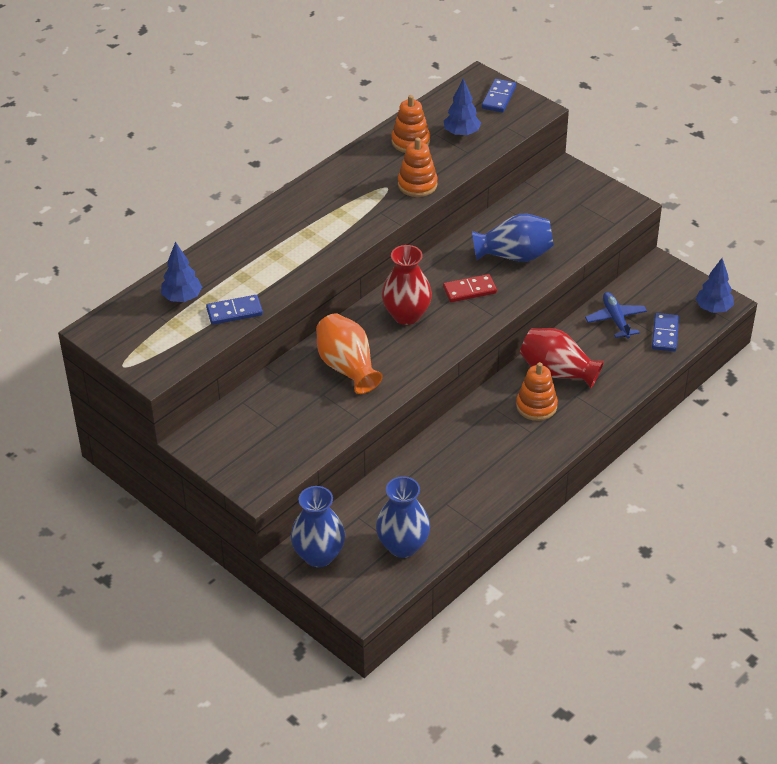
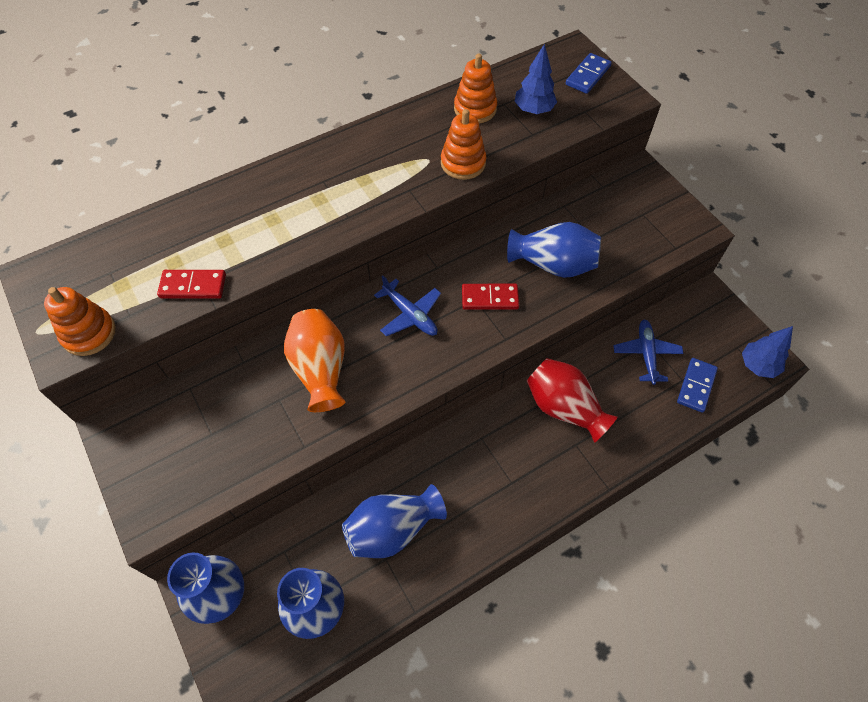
camera: 15 degrees right, 15 degrees up
(182, 298) = (146, 253): blue tree -> none
(234, 312) = (193, 286): blue domino -> red domino
(406, 315) = (410, 315): red vase -> blue plane
(443, 483) = (392, 529): none -> blue vase
(536, 406) = (528, 448): orange stacking toy -> orange stacking toy (89, 333)

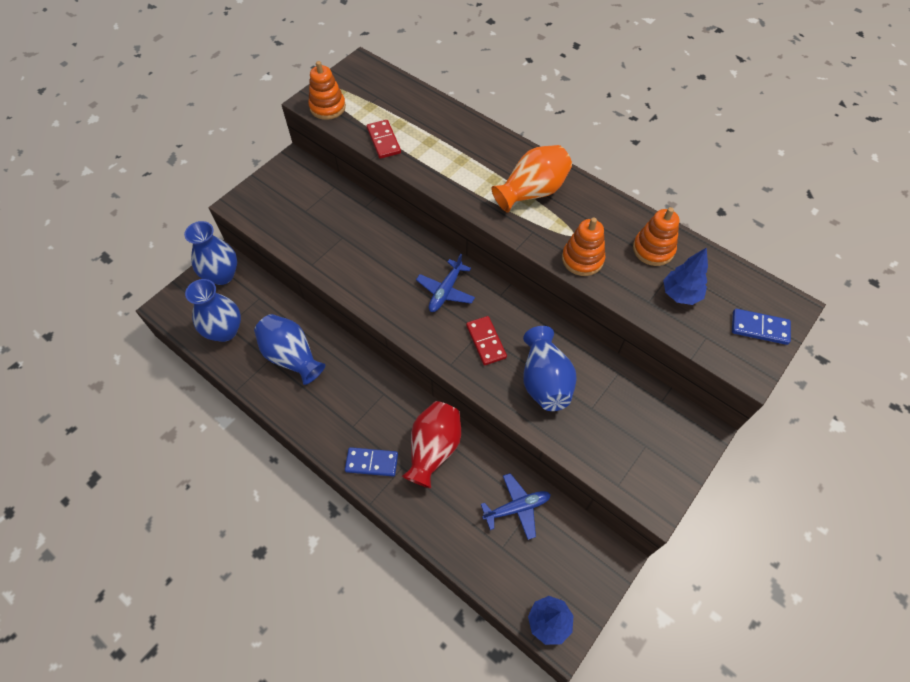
camera: 70 degrees right, 0 degrees up
(320, 369) = (375, 252): orange vase -> orange vase (532, 192)
(696, 386) = (500, 562): blue domino -> blue domino (371, 463)

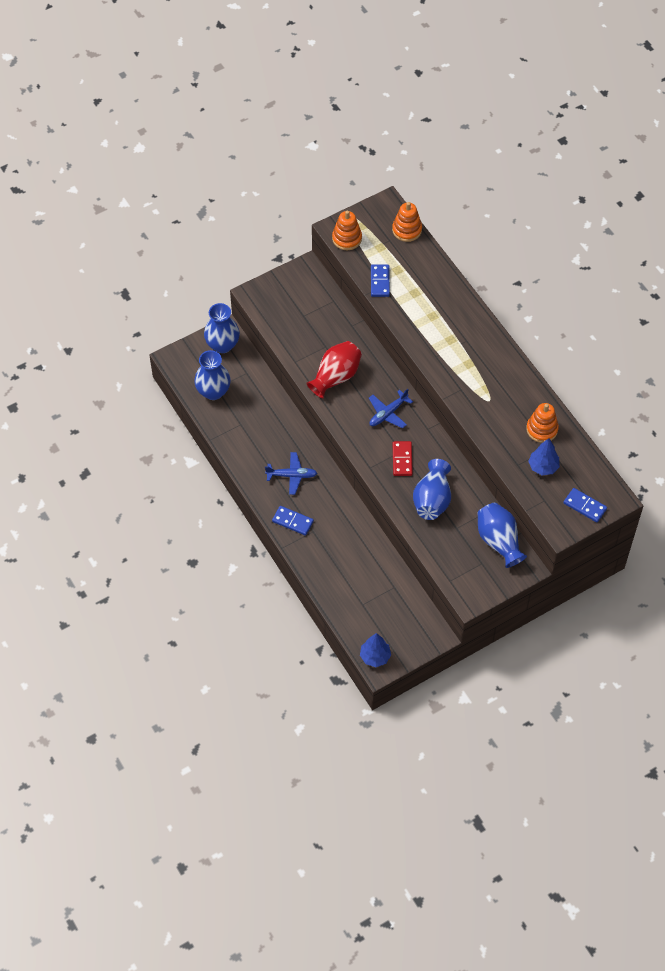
camera: 20 degrees right, 0 degrees up
(292, 356) = (258, 427): blue vase -> blue vase (499, 541)
(383, 141) = (380, 282): red domino -> blue domino
(433, 449) = (340, 526): red vase -> red vase (336, 377)
(517, 508) = (384, 583): blue plane -> blue plane (292, 475)
(532, 192) = (474, 358): orange vase -> none
(582, 259) = (486, 421): orange stacking toy -> orange stacking toy (407, 230)

